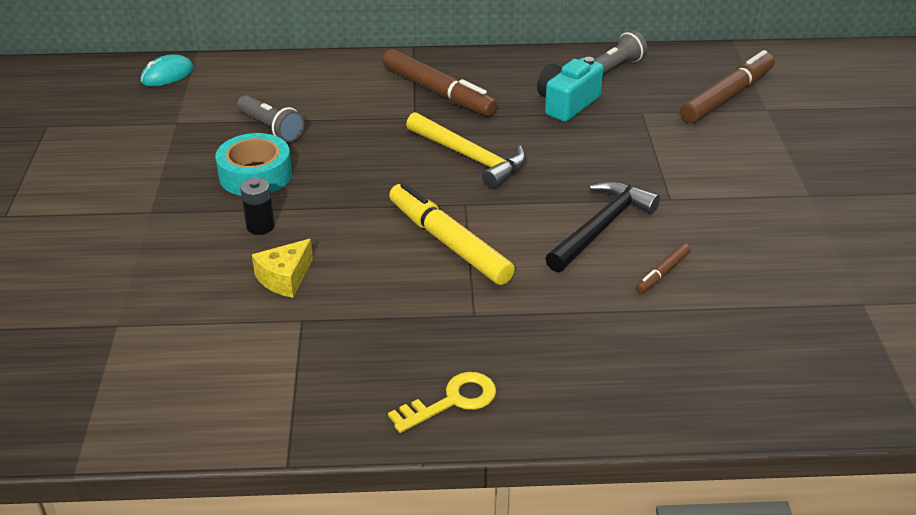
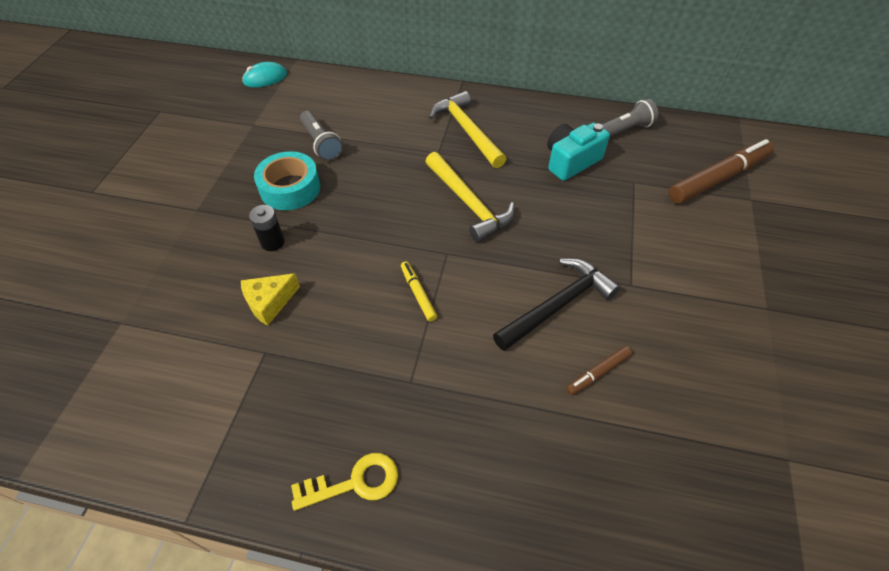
camera: 15 degrees right, 15 degrees up
(438, 92) = (466, 130): brown marker -> yellow hammer
(449, 243) = (418, 294): yellow marker -> yellow marker, size x0.48

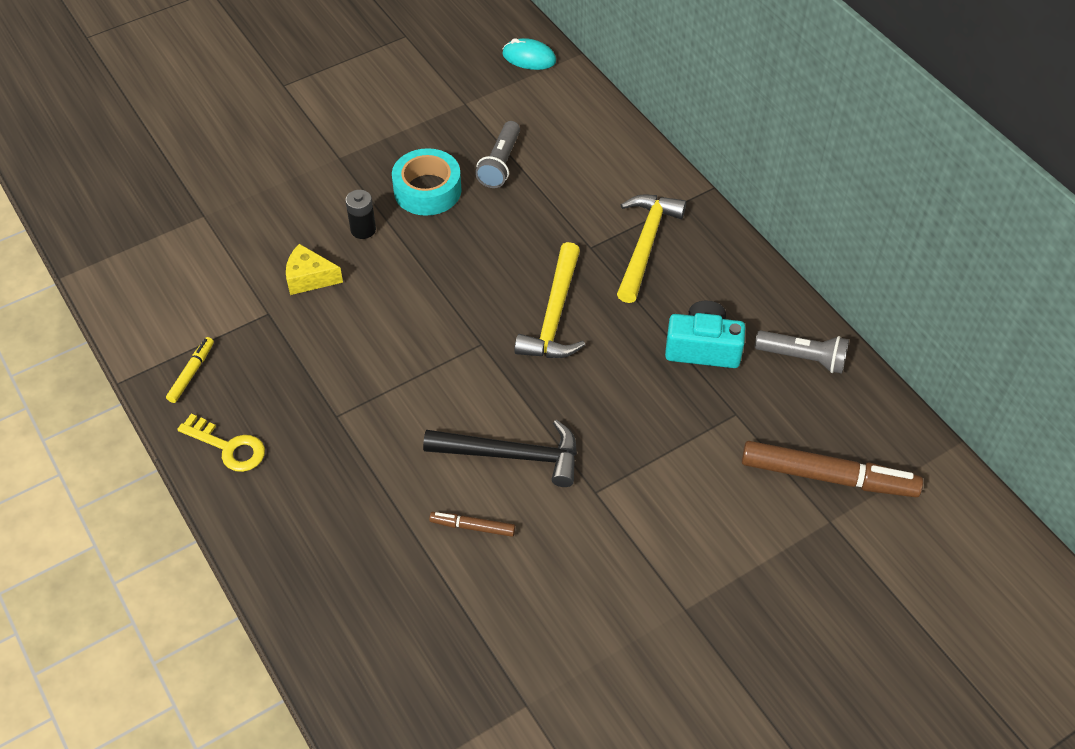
camera: 45 degrees right, 0 degrees up
(418, 294) = (419, 357): yellow marker -> yellow marker (191, 373)

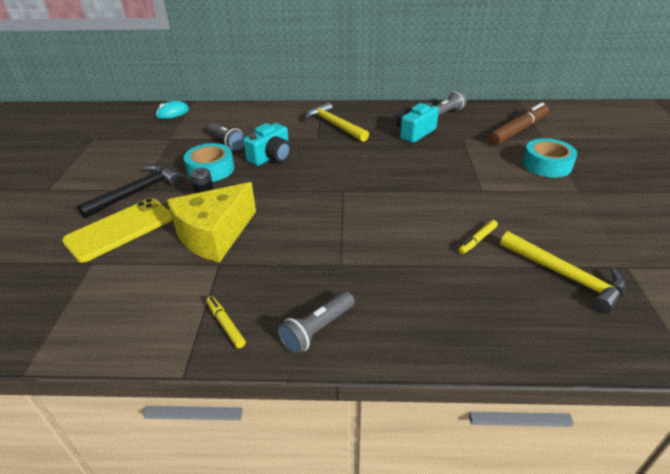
camera: 55 degrees left, 15 degrees down
(229, 447) = (317, 330): yellow key -> grey flashlight
(264, 196) = (120, 229): none -> yellow phone
(309, 278) = (214, 235): yellow cheese -> yellow cheese, size x2.00
(472, 527) = (477, 240): brown marker -> yellow marker
(502, 228) = (271, 157): none -> turquoise camera
(513, 456) = (435, 207): black hammer -> black hammer (137, 192)
(554, 316) = (350, 162): yellow hammer -> yellow hammer (566, 276)
(736, 548) = (546, 165): none -> turquoise tape

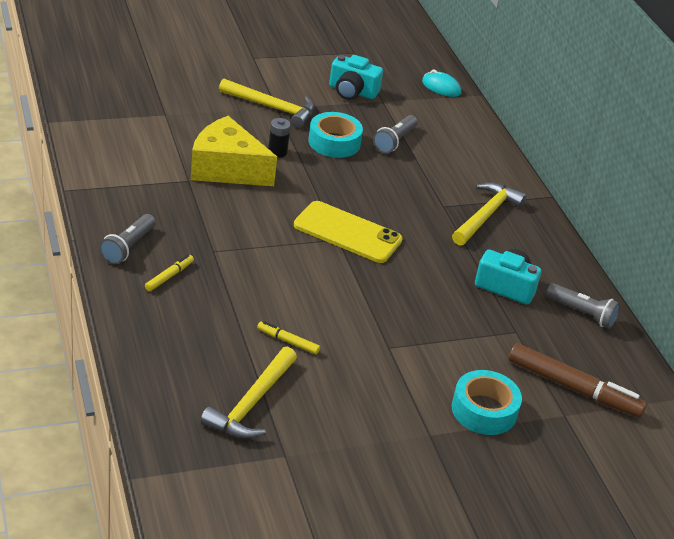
camera: 65 degrees right, 0 degrees up
(120, 229) = (213, 115): yellow phone -> yellow phone (347, 233)
(137, 192) = (272, 108): black hammer -> yellow hammer
(225, 324) = (119, 199): yellow marker -> yellow marker (169, 276)
(271, 157) = (381, 178): turquoise camera -> turquoise camera (352, 91)
(317, 330) = (128, 247): grey flashlight -> grey flashlight turned 90 degrees counterclockwise

